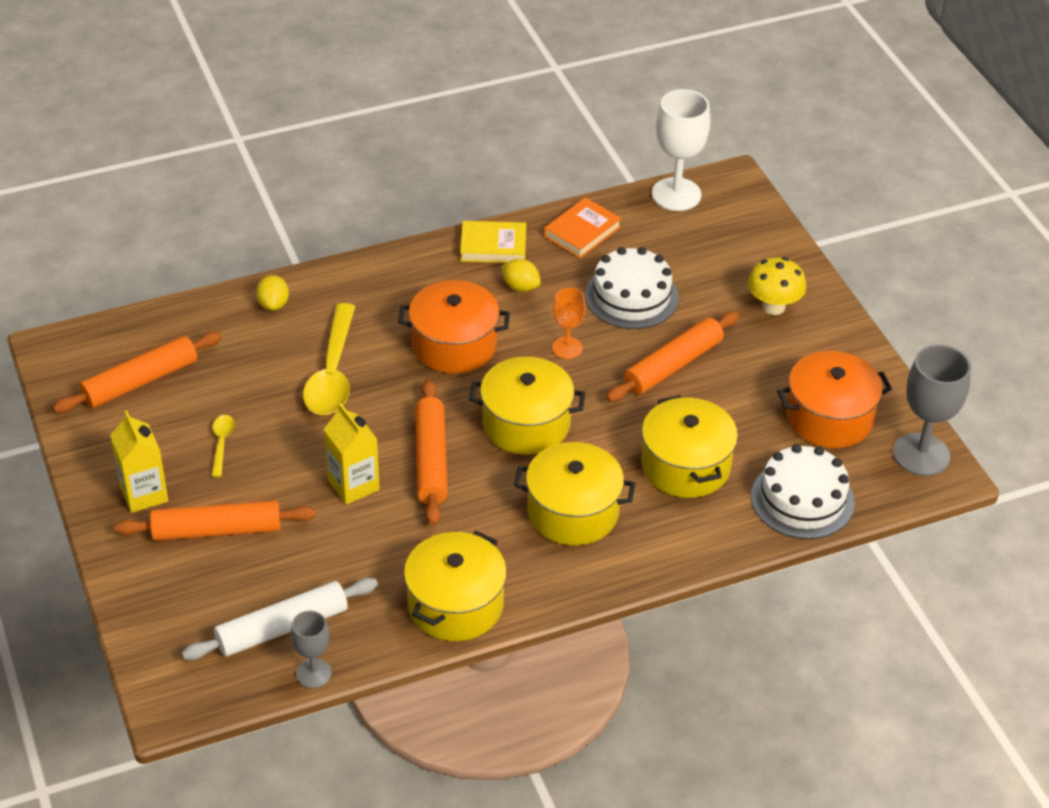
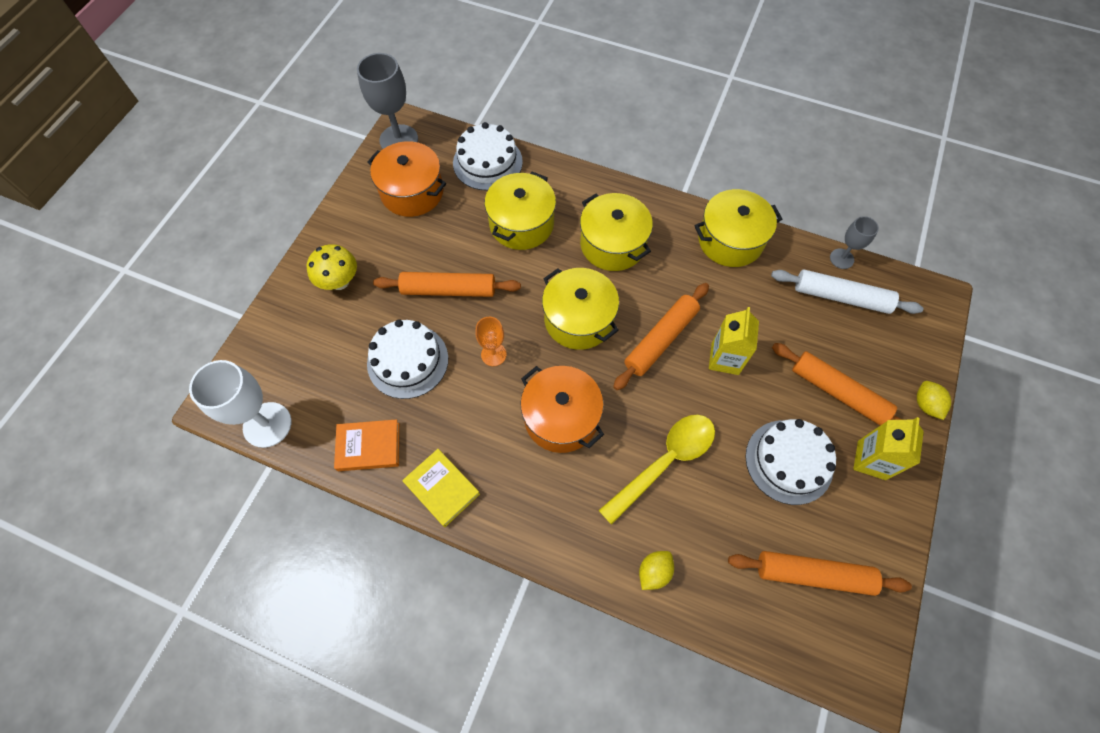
camera: 135 degrees left, 20 degrees up
(222, 443) = (789, 461): yellow spoon -> white cake
(520, 287) = (466, 431): yellow lemon -> yellow lemon (925, 404)

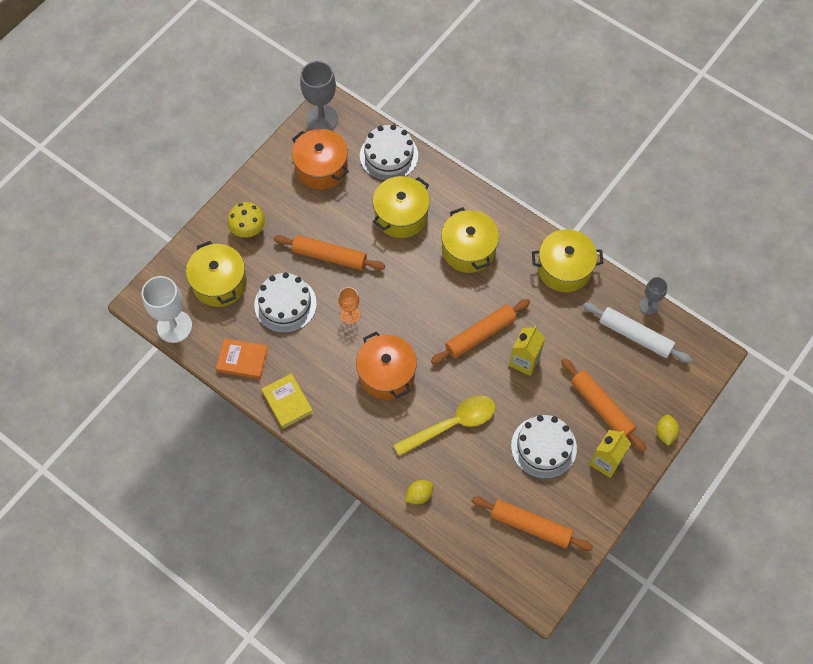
camera: 15 degrees right, 0 degrees up
(578, 319) = (422, 304): yellow pot -> yellow pot (219, 283)

